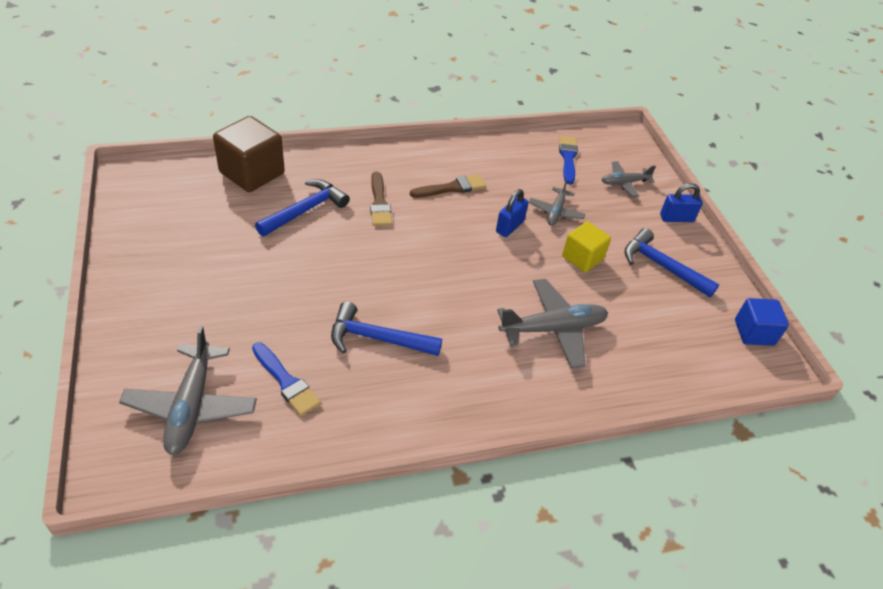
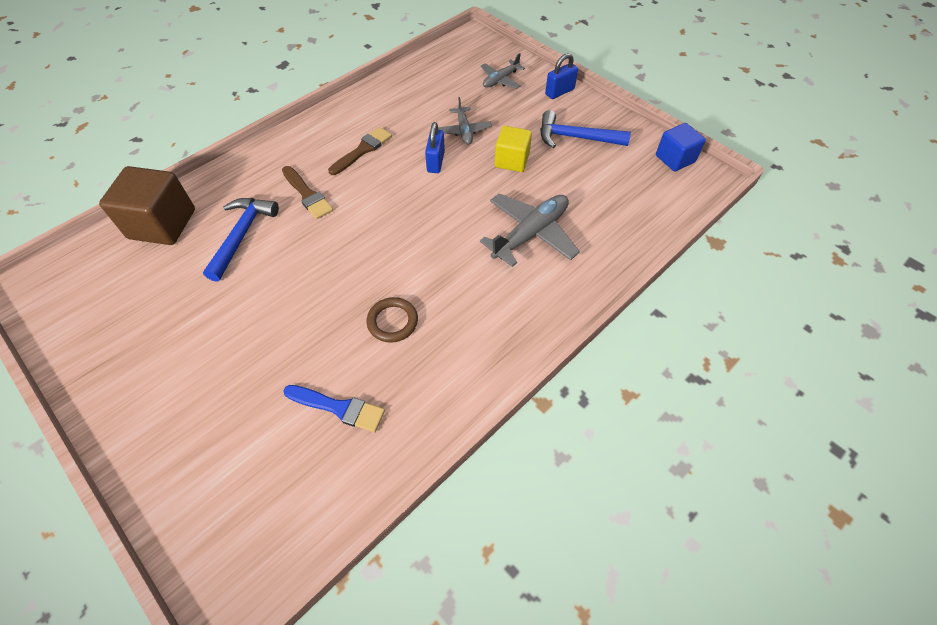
camera: 25 degrees left, 10 degrees up
(191, 406) = (264, 484): grey plane -> none
(377, 338) = (392, 321): blue hammer -> brown ring
(568, 158) = (442, 78): blue brush -> none

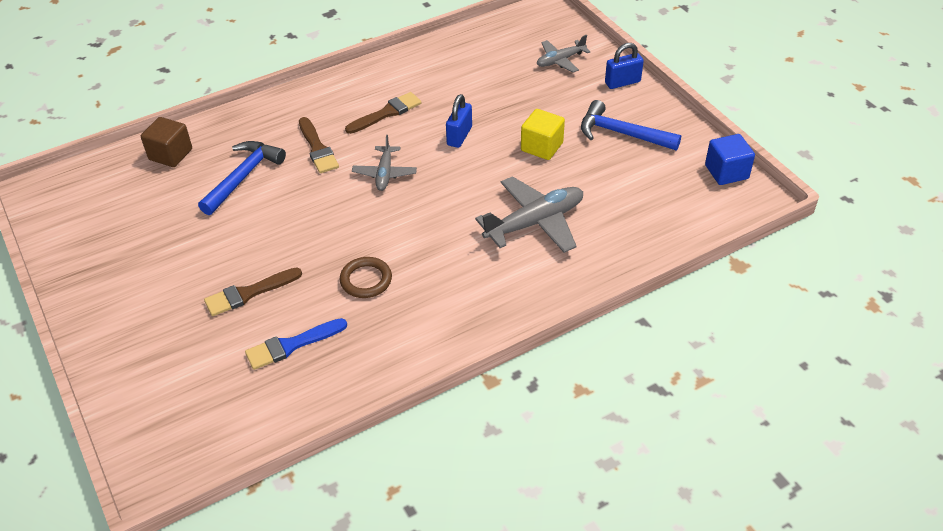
camera: 15 degrees right, 10 degrees down
(162, 224) = (170, 154): brown cube -> brown cube, size x0.63
(279, 358) = (249, 293): none -> brown brush
(338, 408) = (292, 345): blue brush -> blue brush turned 120 degrees clockwise
(464, 131) = (501, 109): grey plane -> grey plane (385, 173)

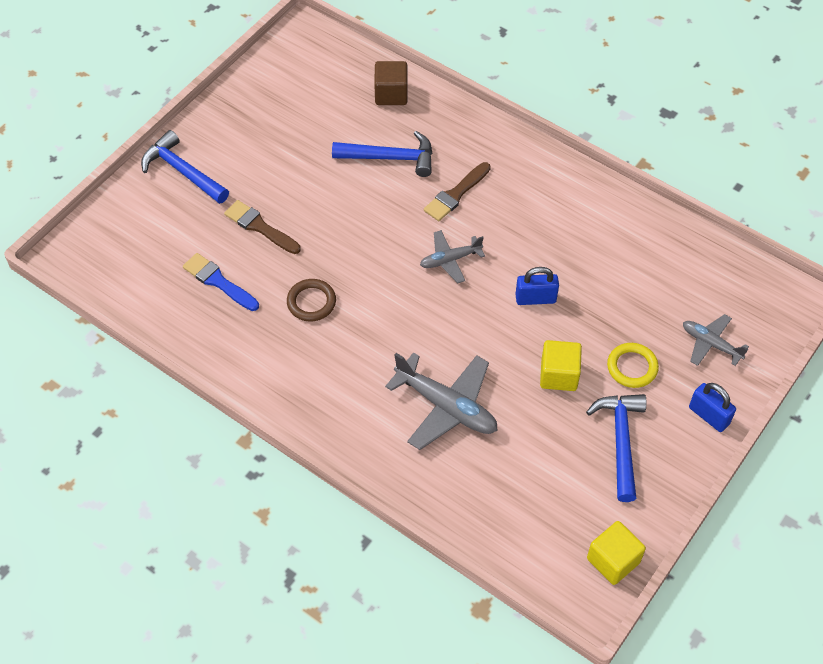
camera: 65 degrees right, 10 degrees up
(127, 336) = (182, 171): none -> blue hammer
(386, 113) = (535, 226): brown brush -> none
(557, 106) = (632, 367): none -> yellow ring
(726, 172) = (613, 560): blue cube -> yellow cube

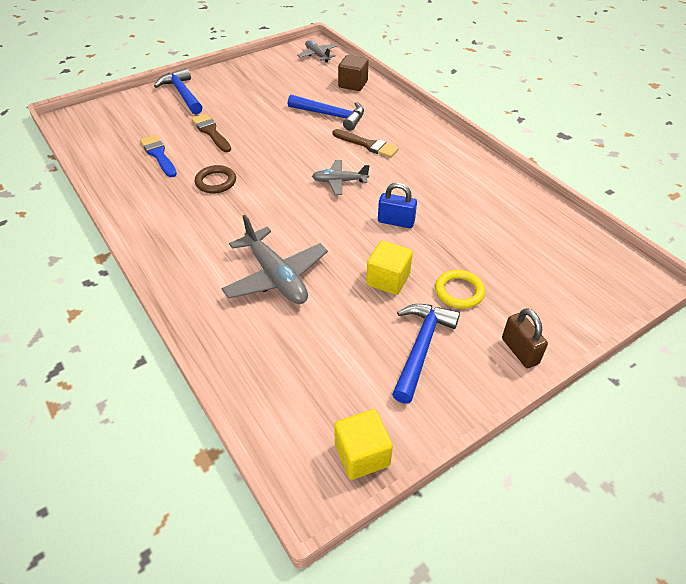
camera: 20 degrees right, 10 degrees down
(456, 194) = (367, 145): brown brush -> brown brush turned 120 degrees counterclockwise
(708, 416) = (519, 351): blue padlock -> brown padlock
(711, 344) = (543, 293): grey plane -> grey plane (317, 55)

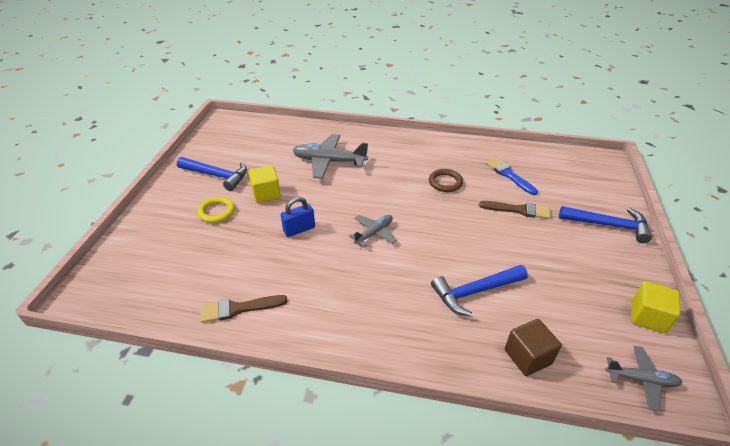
camera: 135 degrees right, 5 degrees down
(158, 155) = (509, 175): blue brush -> blue brush turned 135 degrees counterclockwise
(362, 455) = (212, 133): yellow cube -> yellow cube (648, 317)
(367, 145) = (400, 281): brown brush -> brown brush (239, 308)
(421, 347) = (217, 175): blue hammer -> blue hammer turned 45 degrees counterclockwise
(519, 351) = (159, 202): brown padlock -> none

